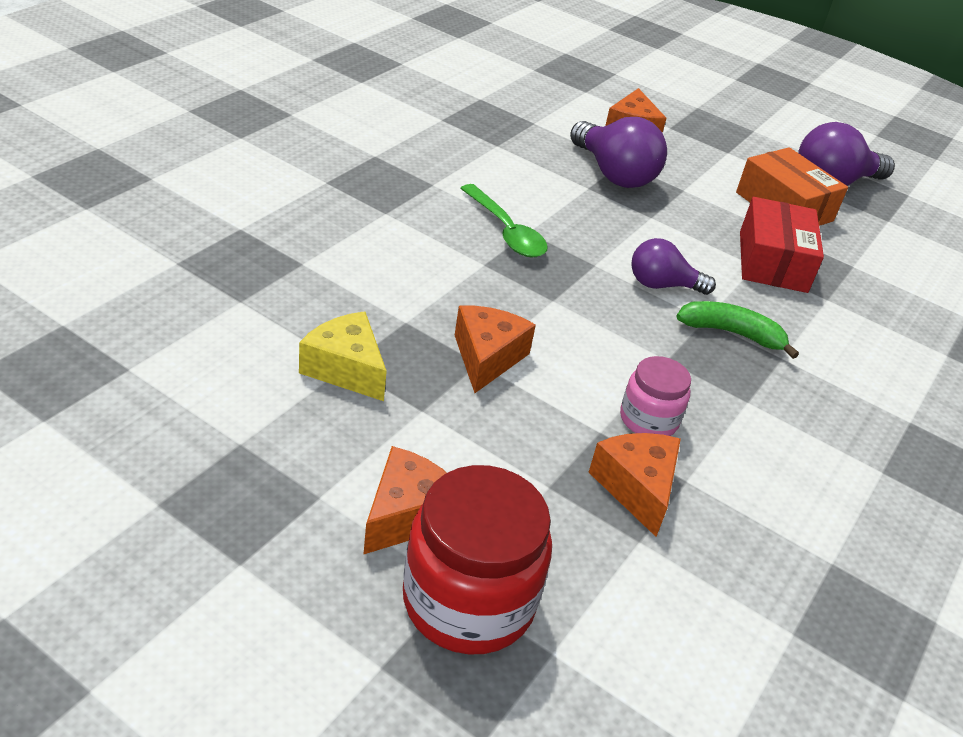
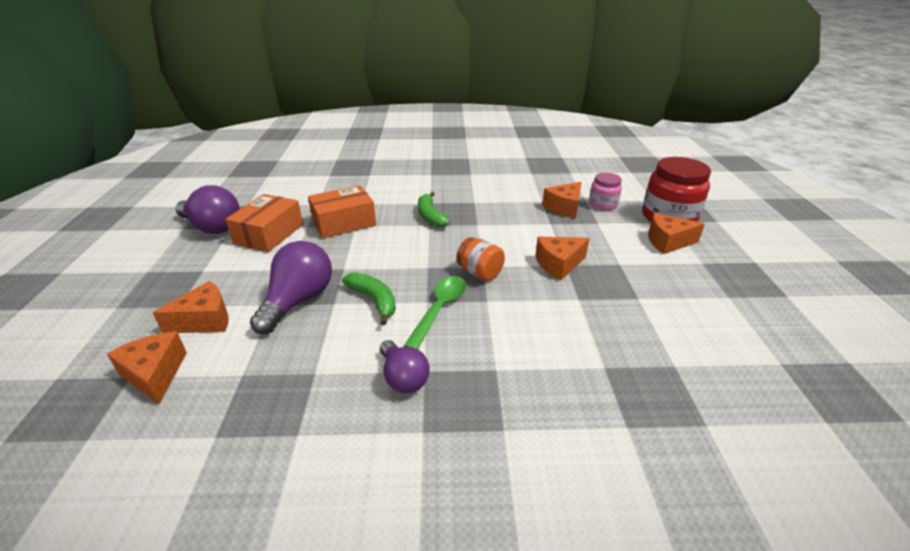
camera: 120 degrees left, 5 degrees down
(345, 369) = (641, 296): yellow cheese -> none
(540, 289) = (480, 273): none -> orange jar
(567, 207) = (374, 300): none -> green banana
(577, 98) = (155, 374): none -> orange cheese
(648, 420) = (524, 216): pink jar -> pink jar (603, 204)
(662, 285) = (417, 243): purple light bulb -> purple light bulb (403, 378)
(772, 261) = (344, 222): red box -> orange box

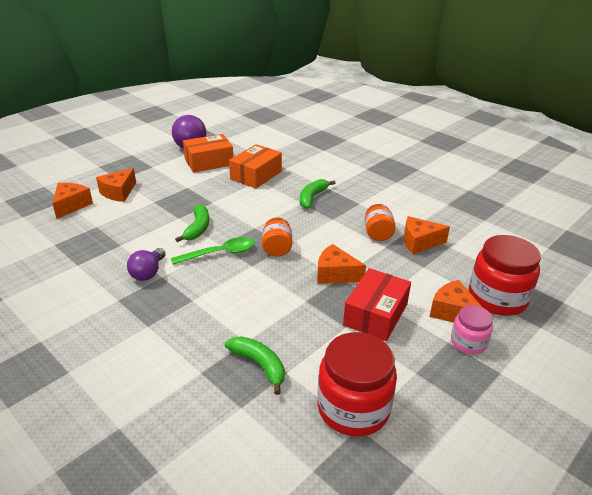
camera: 45 degrees right, 0 degrees up
(205, 320) = (118, 192): orange cheese -> orange cheese turned 105 degrees clockwise
(298, 301) = (166, 207): purple light bulb -> none
(344, 222) = (256, 175): orange box -> orange box turned 75 degrees counterclockwise
(528, 217) = (378, 234): none -> orange jar
(603, 204) = (458, 257): pink jar -> pink jar (468, 342)
(636, 275) = (375, 314): none -> red box
(650, 377) = (259, 365): none -> green banana
(753, 352) = (353, 408): none -> red jar

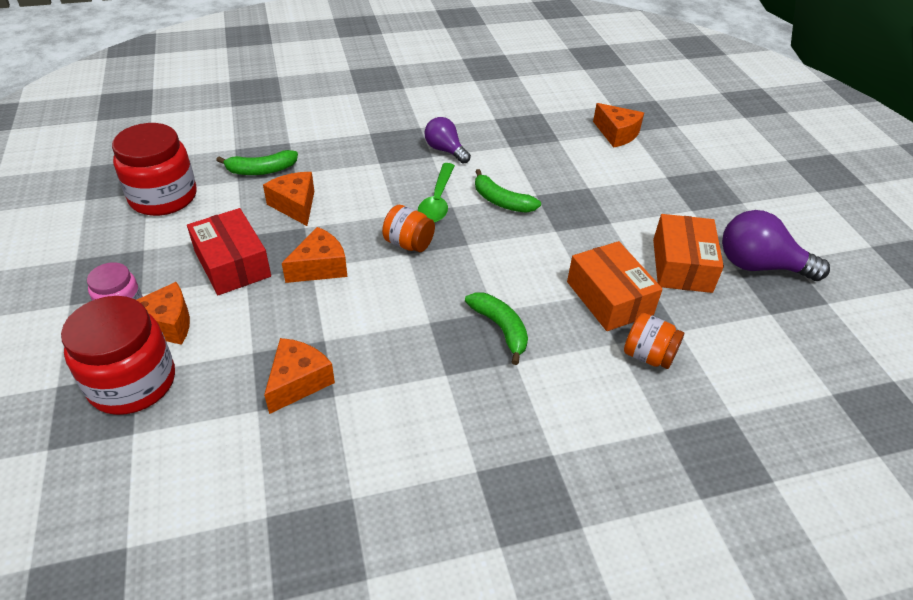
camera: 120 degrees right, 10 degrees up
(118, 192) = (629, 168): orange cheese -> orange cheese (295, 205)
(378, 234) = (356, 349): orange jar -> orange jar (648, 355)

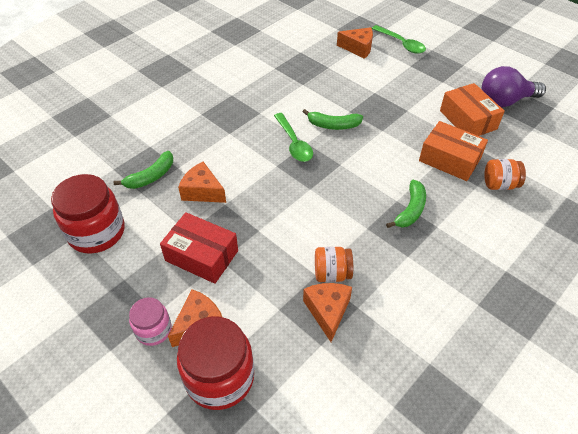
camera: 30 degrees left, 5 degrees up
(320, 267) = (264, 227): orange cheese -> none
(408, 244) = (304, 182): orange jar -> orange jar (332, 273)
(445, 150) = (265, 105): purple light bulb -> none
(500, 328) = (410, 210): green banana -> green banana turned 90 degrees clockwise
(679, 149) = (401, 44): none -> green spoon

